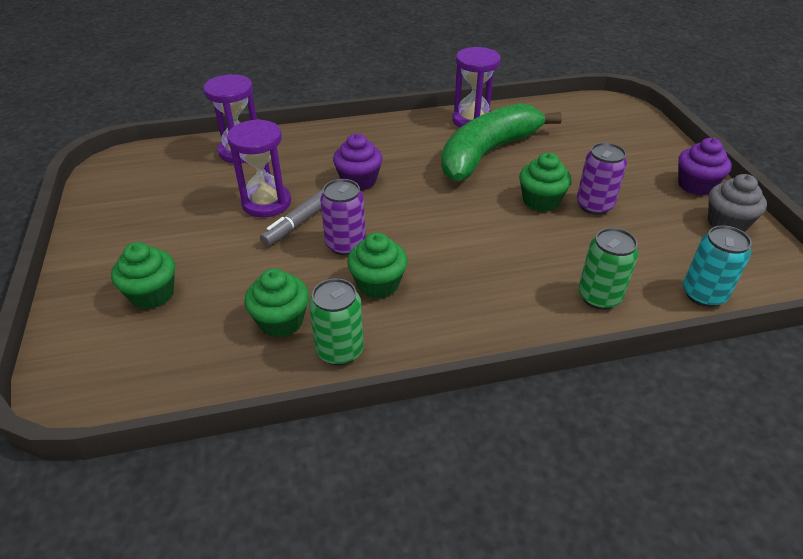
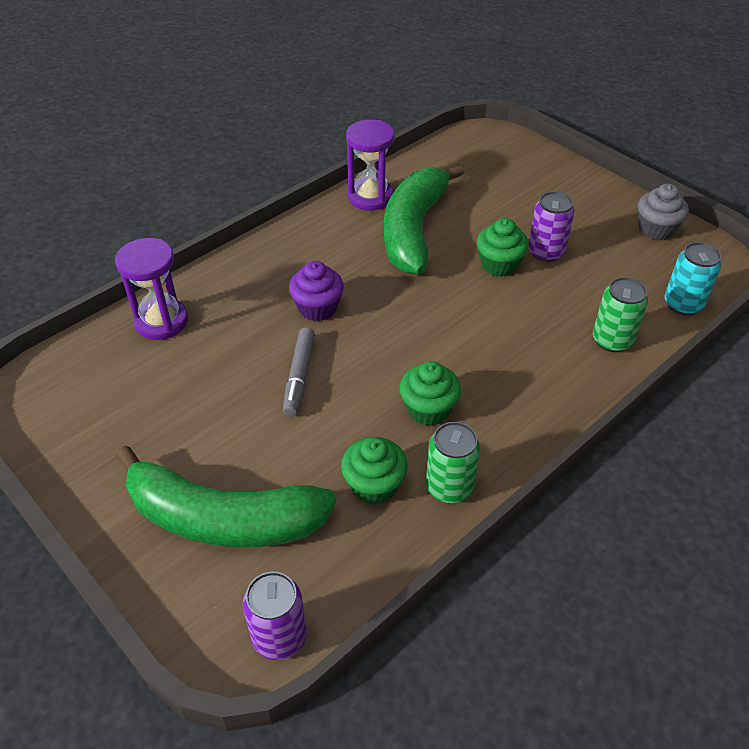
camera: 30 degrees left, 5 degrees up
(152, 294) = (223, 518): green cupcake -> green banana
(266, 203) = (246, 370): purple hourglass -> none
(345, 245) = (364, 382): purple can -> purple can (279, 637)
(695, 185) = (609, 200): purple cupcake -> none

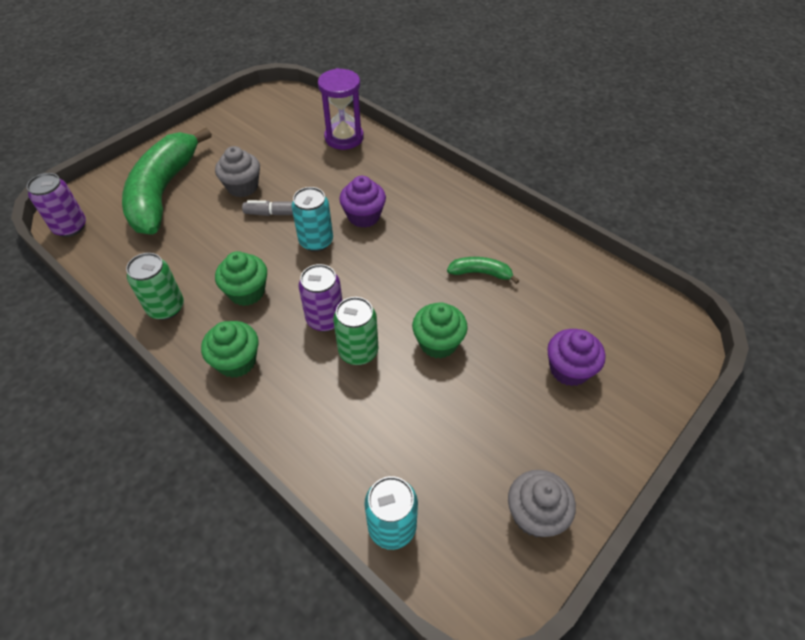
camera: 85 degrees right, 5 degrees up
(235, 424) = (242, 187): none -> grey cupcake
(353, 349) = (316, 241): none -> turquoise can
(370, 197) = (525, 238): purple hourglass -> none
(374, 485) = (176, 263): green cupcake -> green cupcake (236, 361)
(414, 230) = (480, 273): green banana -> green banana, size x0.42
(525, 194) = (569, 369): none -> purple cupcake
(546, 252) = (466, 386): purple can -> purple can (325, 319)
(612, 340) = (329, 441): green can -> green can (358, 351)

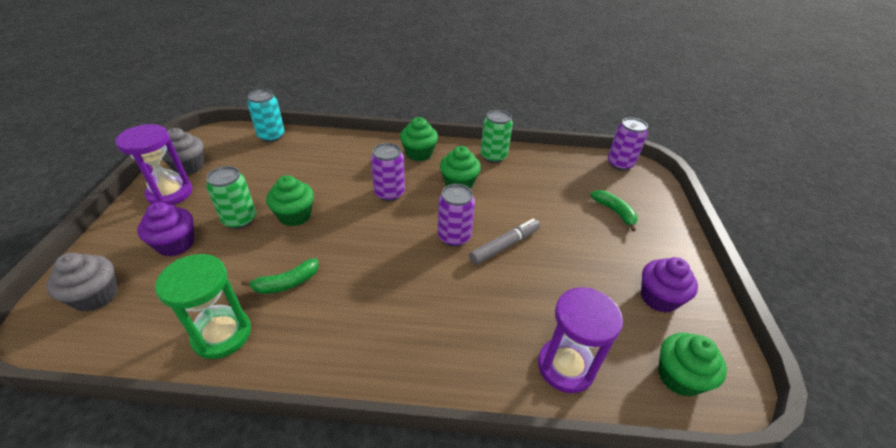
camera: 140 degrees right, 10 degrees down
(163, 192) = (614, 212): green banana -> green banana, size x0.42
(242, 187) = (570, 248): grey cupcake -> grey cupcake (96, 296)
(292, 107) = (679, 377): none -> green cupcake
(316, 241) = (454, 237): turquoise can -> purple can
(358, 351) = (349, 187): green can -> green can (240, 219)
(364, 216) = (439, 279): purple cupcake -> purple cupcake (659, 298)
(544, 257) = (222, 334): none -> green hourglass
(567, 462) = (170, 193): none -> purple hourglass

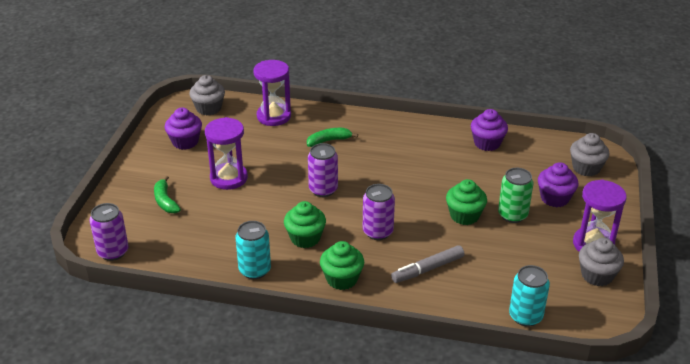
camera: 170 degrees left, 5 degrees down
(222, 334) = (487, 143): green hourglass -> purple cupcake
(287, 283) = (455, 167): green banana -> green banana (329, 141)
(493, 156) = (255, 270): green can -> turquoise can
(504, 245) = (282, 180): grey marker -> grey marker (427, 269)
(567, 244) = (229, 178): none -> purple hourglass
(679, 377) = (208, 108): green cupcake -> grey cupcake

